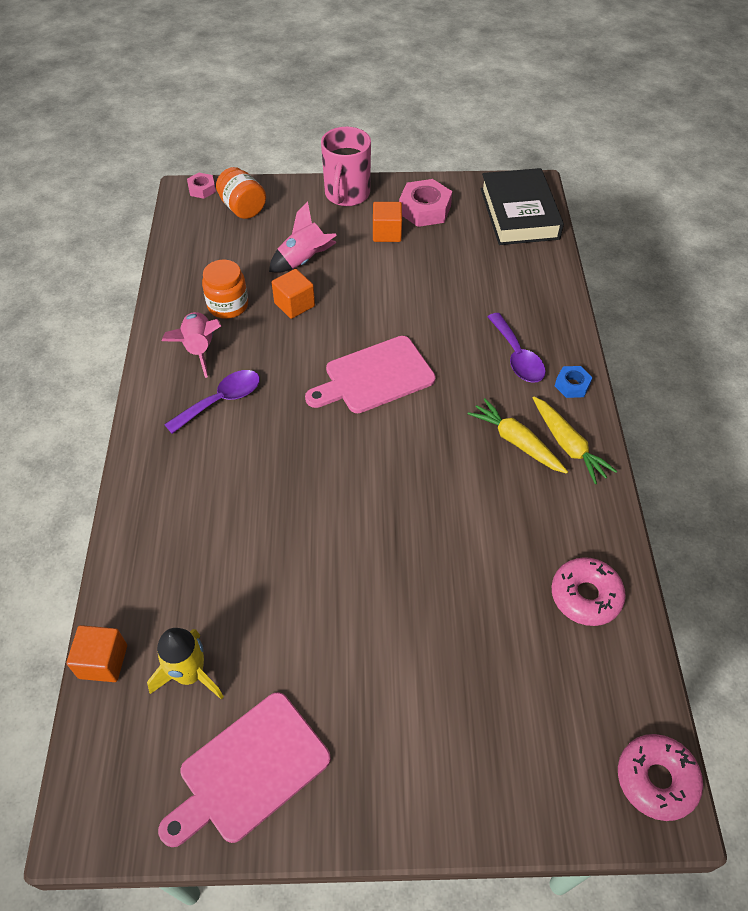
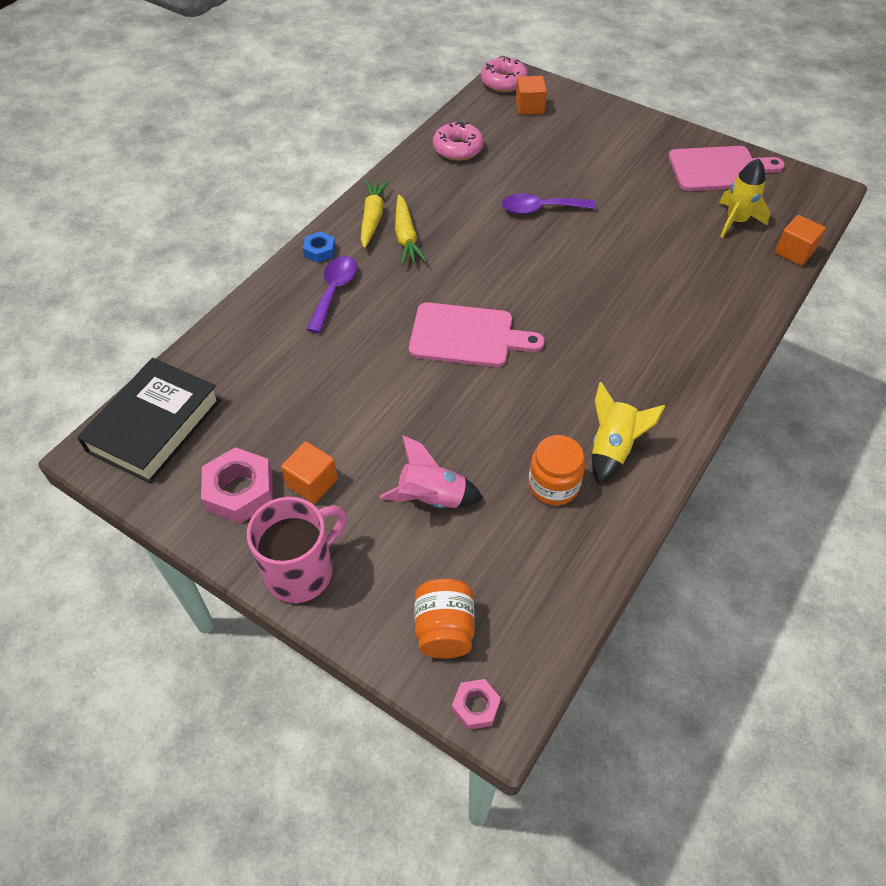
camera: 145 degrees left, 0 degrees up
(199, 349) = (613, 448): pink rocket -> yellow rocket
(221, 401) = (619, 384): purple spoon -> purple spoon (540, 209)
(294, 304) = (483, 447): orange cube -> orange cube (529, 107)

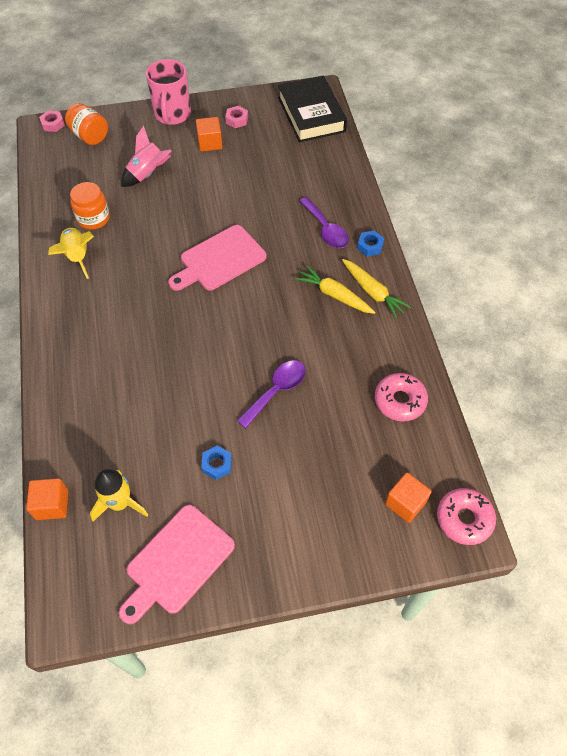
camera: 135 degrees right, 5 degrees up
(239, 491) = (237, 120): pink nut -> pink nut, size x0.56
(638, 198) = (217, 464): none -> blue nut

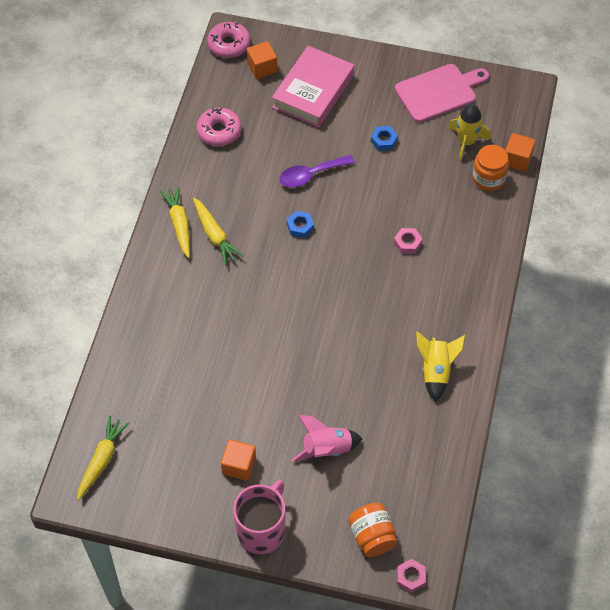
camera: 155 degrees left, 0 degrees up
(93, 218) = (405, 412): orange jar -> orange jar (488, 178)
(219, 260) = (299, 311): pink cutting board -> none
(237, 120) = (191, 489): pink nut -> pink nut (407, 243)
(311, 114) = (102, 460): black book -> yellow carrot
(326, 229) = (180, 303): purple spoon -> none
(328, 496) = (313, 91): none -> pink book
(370, 246) = (151, 269): blue nut -> blue nut (300, 226)

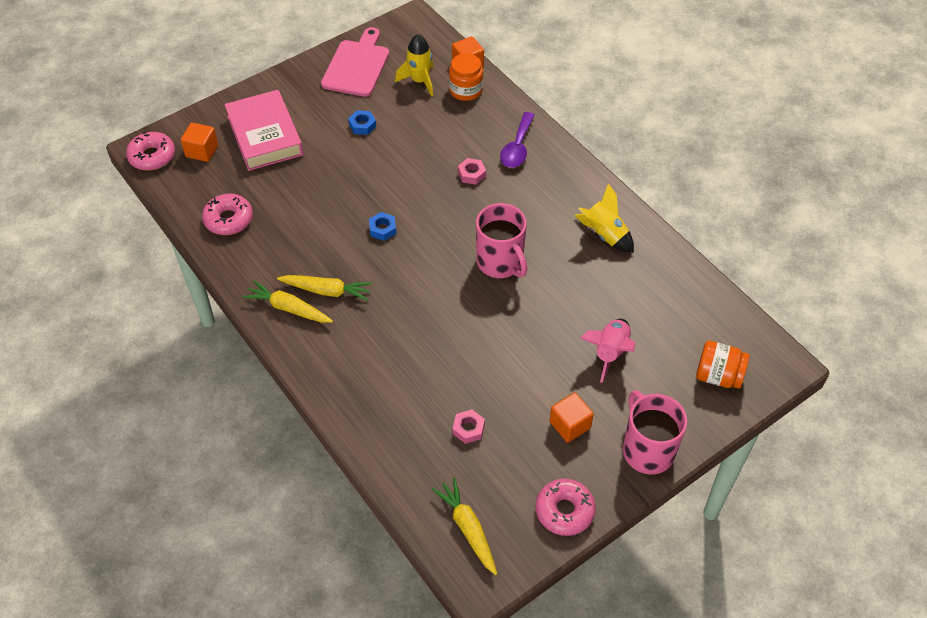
camera: 50 degrees left, 5 degrees down
(165, 510) = (564, 511): none -> pink donut
(311, 175) = (341, 190): purple spoon -> purple spoon (517, 147)
(341, 322) = (500, 262): none -> pink mug
(411, 577) = (776, 375): pink nut -> pink nut (468, 429)

